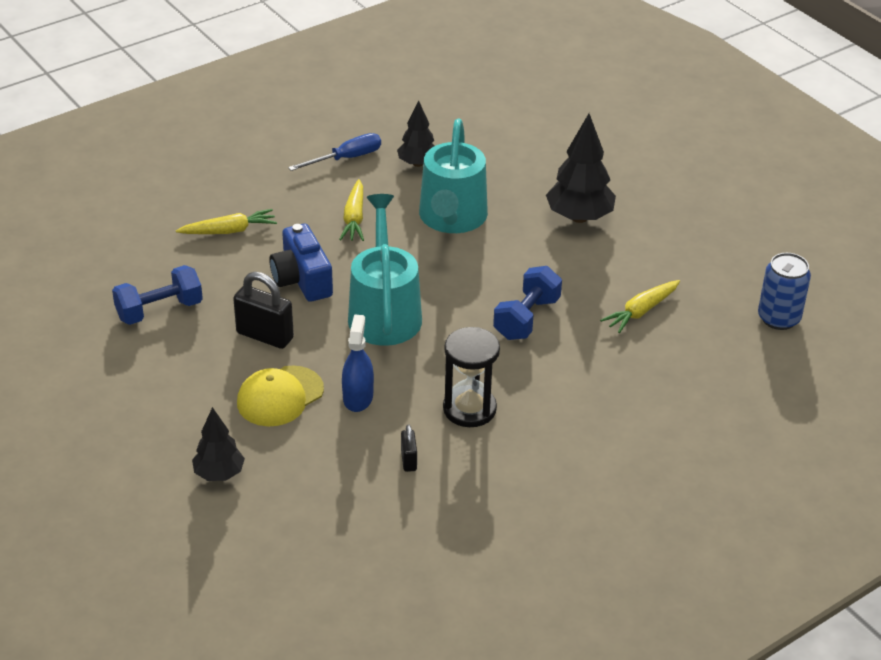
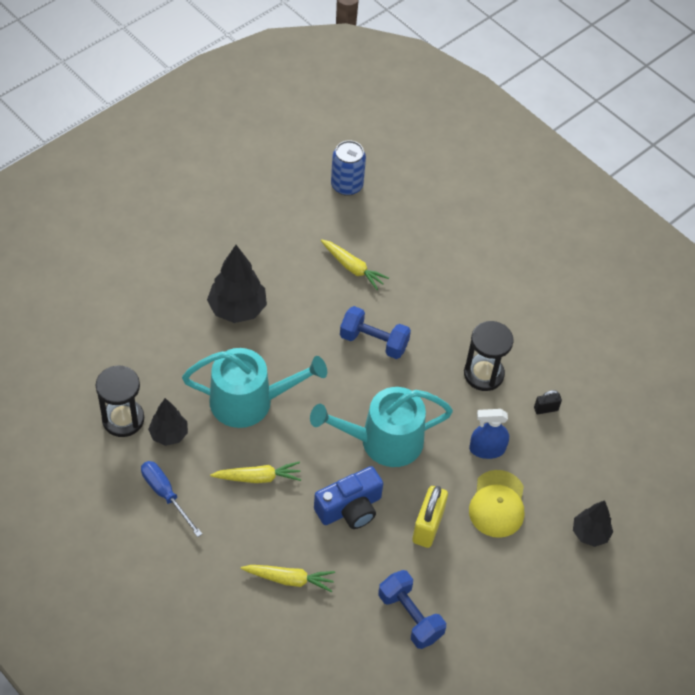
camera: 100 degrees left, 15 degrees up
(229, 231) = (289, 579): yellow carrot -> yellow carrot turned 120 degrees clockwise
(265, 336) = (428, 526): black padlock -> yellow padlock
(280, 396) = (497, 504): yellow cap -> yellow cap turned 60 degrees clockwise
(441, 136) = (123, 419): none -> black hourglass

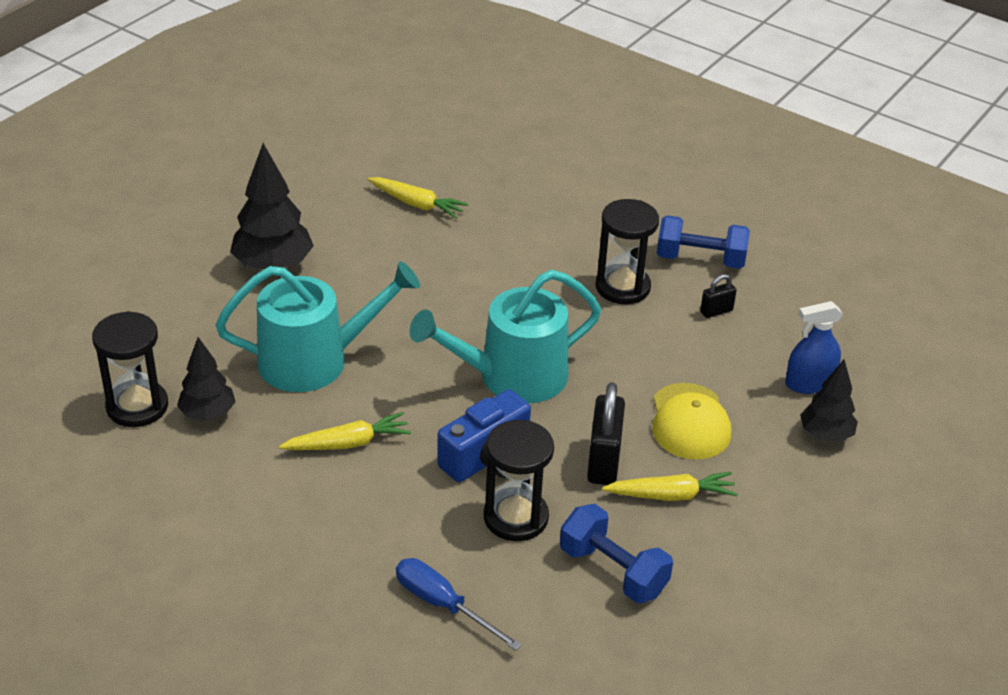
camera: 10 degrees left, 15 degrees down
(165, 494) = (218, 484): blue screwdriver -> blue screwdriver (443, 605)
(289, 579) = (425, 555): yellow carrot -> yellow carrot (671, 495)
(347, 185) = (386, 126): blue can -> none
(356, 560) = (515, 517): none -> black hourglass
(374, 342) = (467, 274): blue dumbbell -> blue dumbbell (700, 259)
(428, 526) = (603, 461): yellow padlock -> black padlock
(487, 449) = (654, 364): blue spray bottle -> blue spray bottle (809, 383)

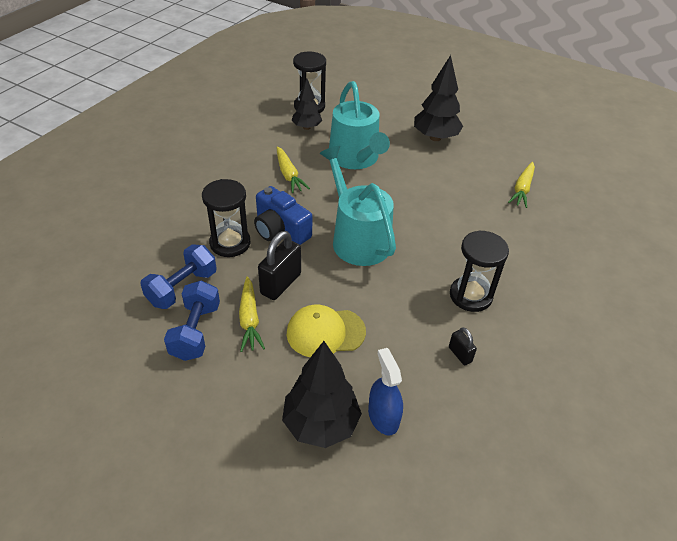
camera: 85 degrees right, 5 degrees up
(443, 605) = (164, 216): blue screwdriver -> none
(603, 461) = (281, 284): black padlock -> black padlock turned 60 degrees counterclockwise
(700, 259) = (525, 346): blue dumbbell -> blue dumbbell (195, 331)
(825, 435) = (321, 424): black tree -> black tree, size x1.60

